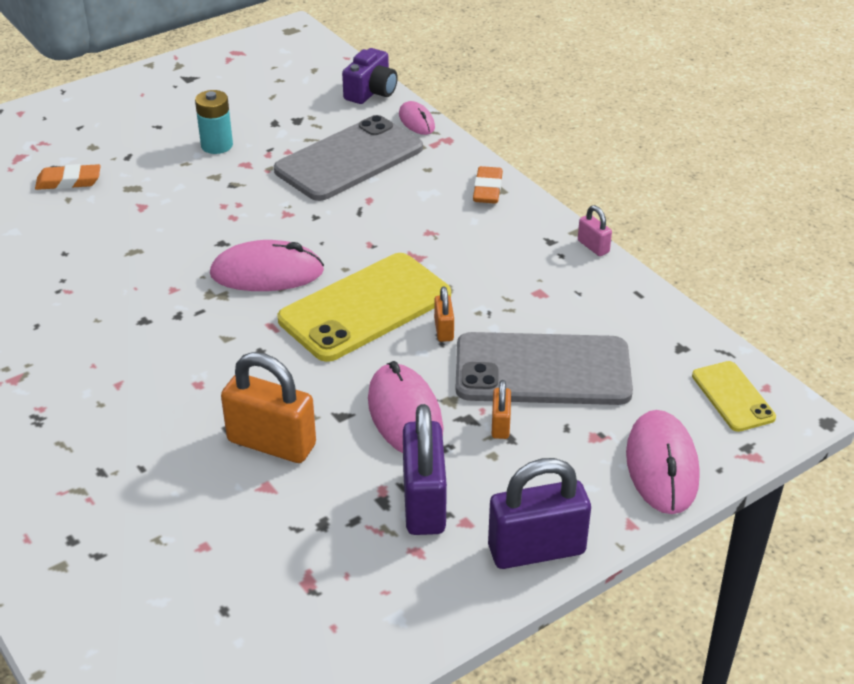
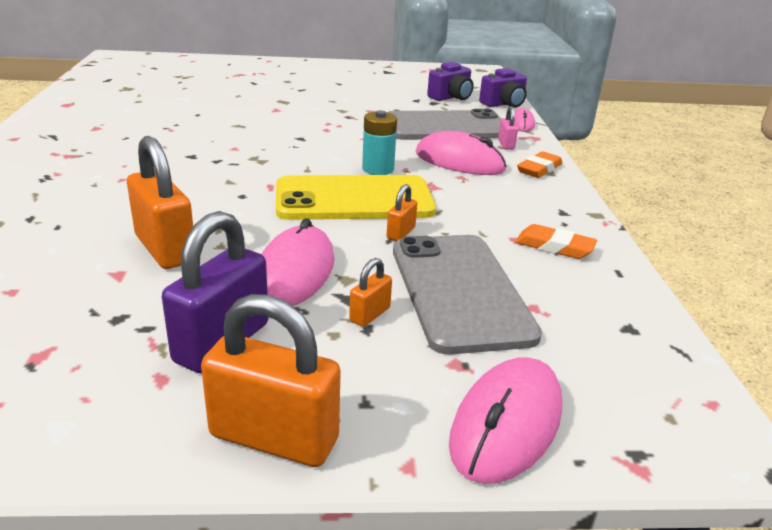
camera: 30 degrees right, 10 degrees down
(69, 181) = (250, 89): orange eraser -> orange eraser (554, 247)
(217, 145) = (363, 99): turquoise battery -> turquoise battery (378, 169)
(267, 273) = (308, 160): pink mouse -> pink mouse (459, 161)
(306, 102) = (451, 97): none -> purple camera
(536, 549) = (274, 437): purple padlock -> orange padlock
(542, 370) = (459, 291): grey phone -> grey phone turned 45 degrees clockwise
(593, 246) = (602, 227): pink padlock -> pink padlock (506, 145)
(733, 396) = (659, 395): yellow phone -> none

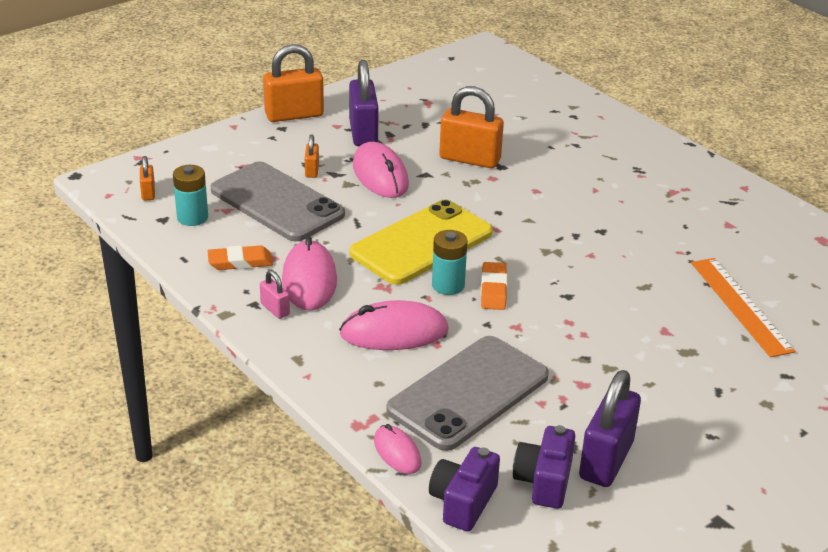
camera: 145 degrees right, 5 degrees up
(206, 102) = (740, 306): none -> orange ruler
(400, 233) = (354, 228): orange padlock -> orange padlock (148, 193)
(407, 93) = (606, 460): none -> purple padlock
(506, 145) = (377, 389): pink padlock -> pink padlock (275, 309)
(506, 424) = (204, 151): pink mouse -> pink mouse (309, 280)
(539, 169) = (312, 358): orange eraser -> orange eraser (493, 290)
(586, 314) = (192, 217): none -> turquoise battery

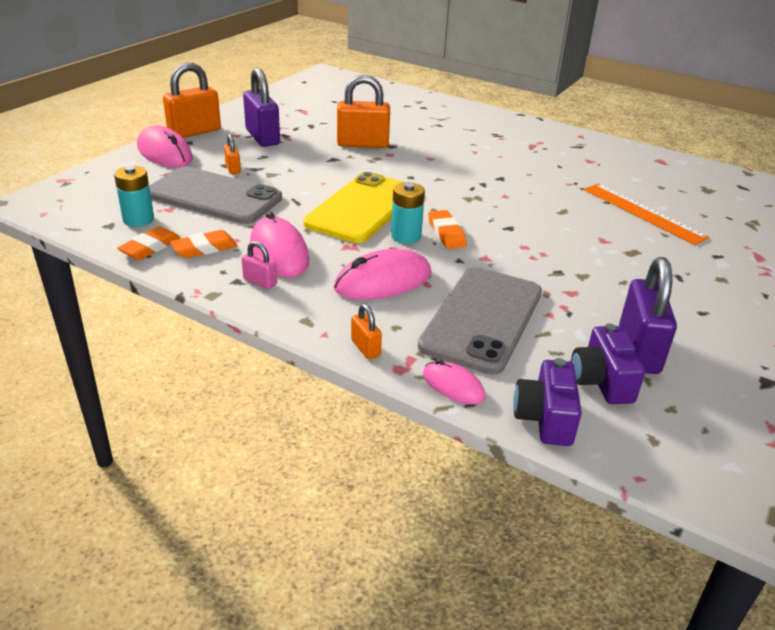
camera: 20 degrees left, 0 degrees up
(148, 193) = (84, 206): orange padlock -> orange padlock (365, 348)
(190, 251) = (150, 247): none -> orange eraser
(380, 175) = (295, 164): pink mouse -> pink mouse (165, 153)

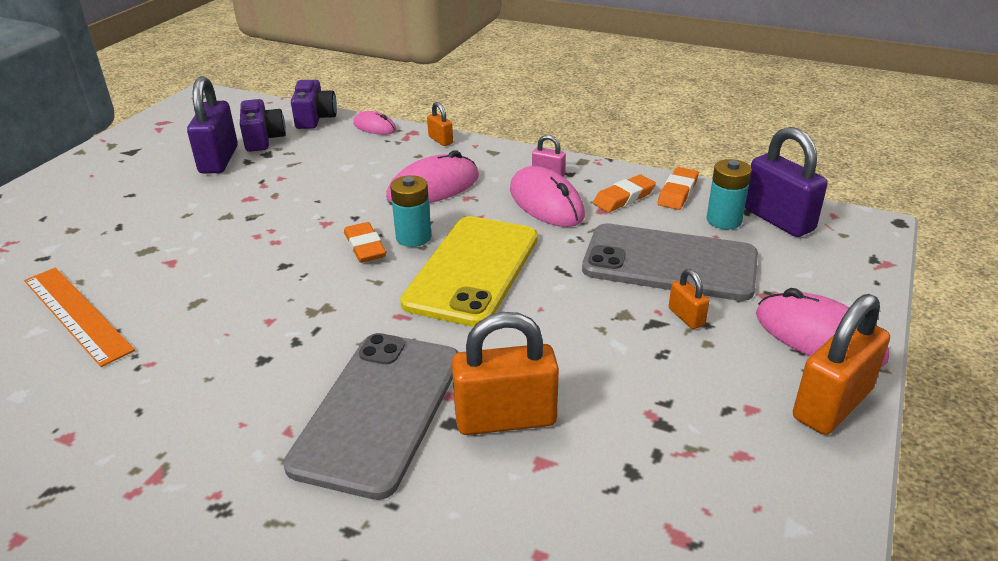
camera: 175 degrees right, 0 degrees up
(262, 137) = (699, 408): purple padlock -> purple padlock (778, 220)
(482, 319) = (343, 167): grey phone -> grey phone (378, 411)

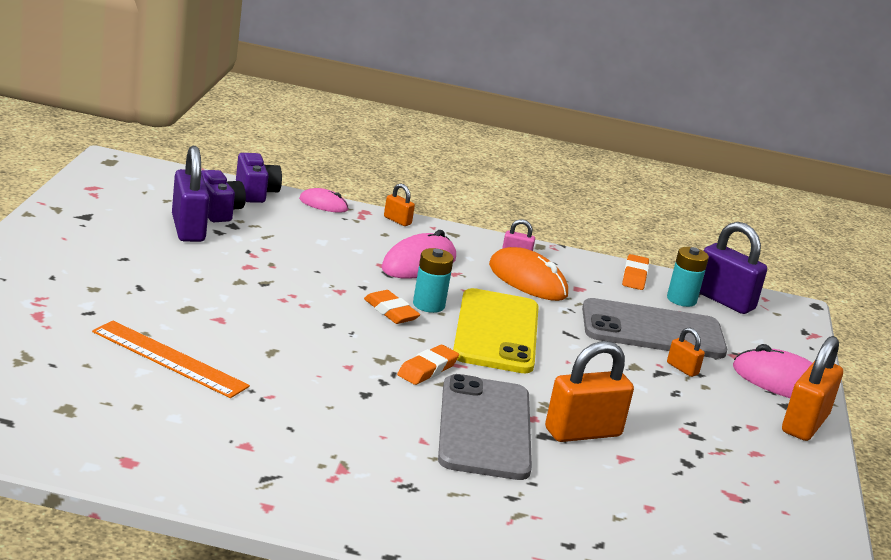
camera: 20 degrees left, 10 degrees down
(546, 203) = (527, 280): pink mouse -> orange mouse
(624, 198) = (591, 279): orange eraser -> orange eraser (427, 369)

